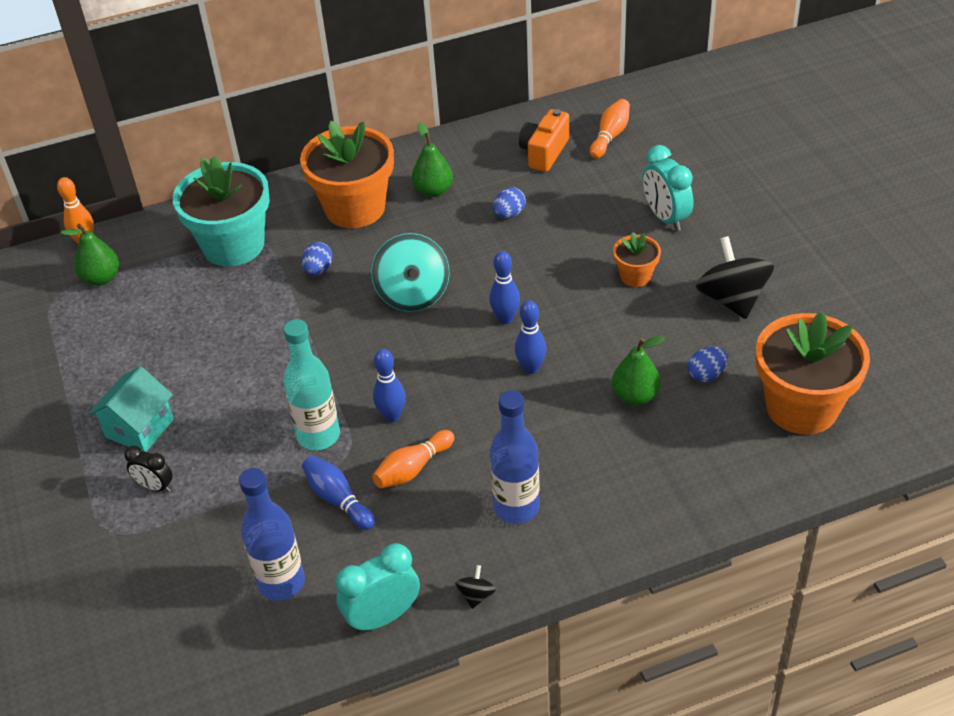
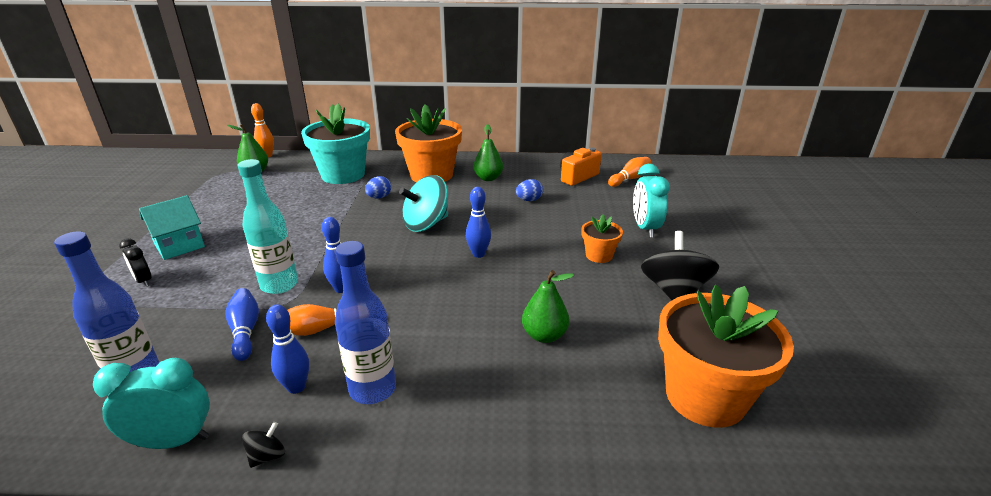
camera: 20 degrees right, 15 degrees down
(413, 294) = (426, 224): turquoise spinning top -> turquoise spinning top turned 45 degrees clockwise
(531, 368) = (472, 290): blue bowling pin -> blue bowling pin (296, 387)
(706, 375) = (620, 339): blue egg -> none

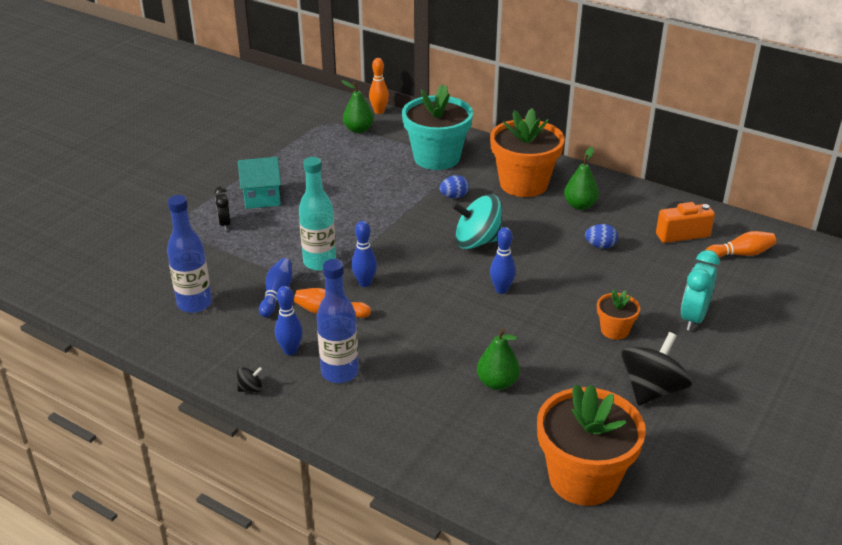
camera: 30 degrees right, 5 degrees up
(173, 441) = (201, 356): turquoise clock -> none

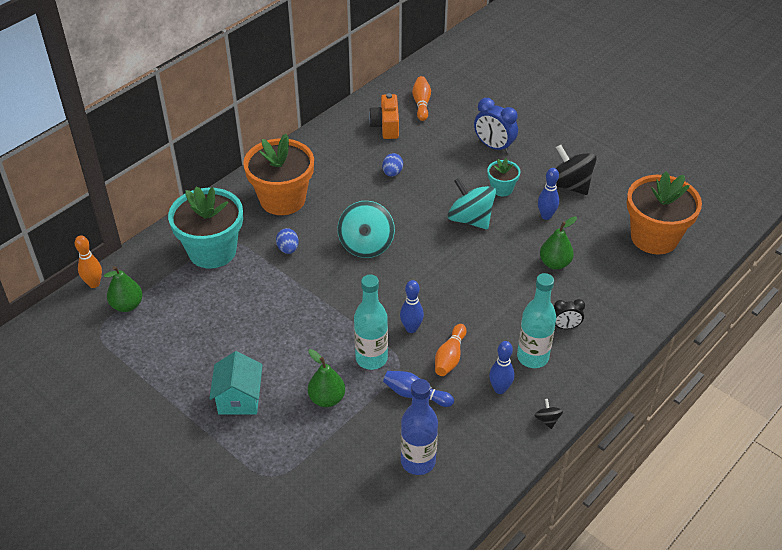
camera: 80 degrees left, 10 degrees up
(224, 224) = (281, 434): black clock -> black clock (565, 327)
(339, 372) = (532, 357): blue bottle -> turquoise bottle
(501, 290) = (439, 241): blue bowling pin -> blue bowling pin (546, 216)
(548, 309) = (470, 219): none -> turquoise spinning top
(580, 205) = (329, 172): green pear -> green pear (327, 399)
(614, 330) = (501, 189): orange flower pot -> turquoise flower pot
(693, 318) = (494, 146): turquoise clock -> blue clock

